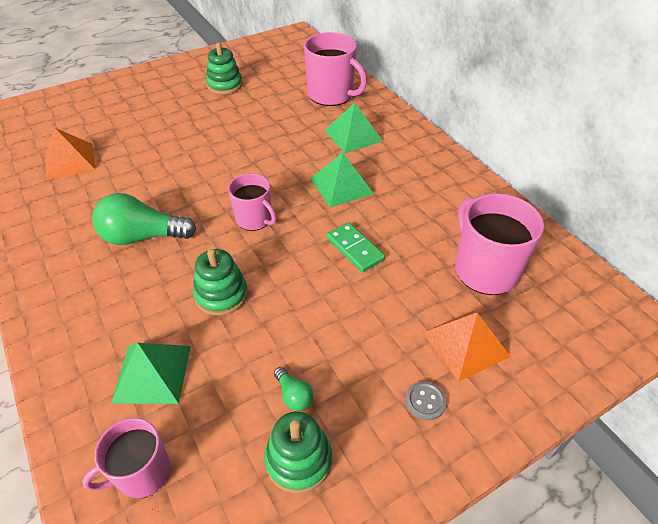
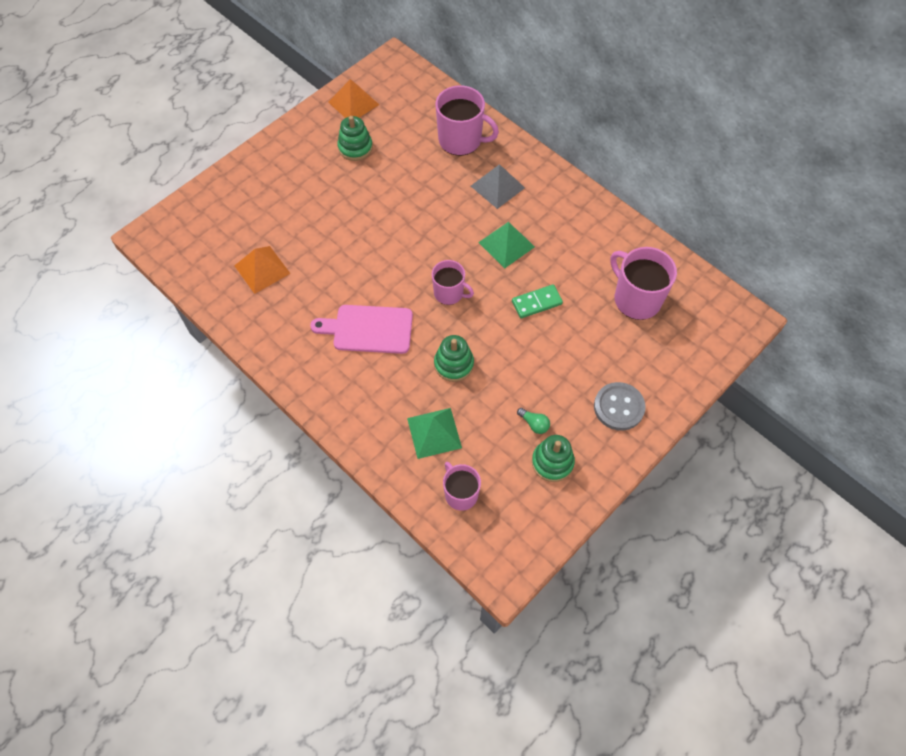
camera: 15 degrees left, 15 degrees up
(142, 472) = (460, 494): pink mug -> pink mug turned 105 degrees clockwise
(143, 236) = (368, 329): green light bulb -> pink cutting board
(353, 135) = (497, 186): green pyramid -> grey pyramid
(354, 249) = (537, 303): green domino -> green domino turned 60 degrees counterclockwise
(425, 401) = (619, 407): grey button -> grey button, size x1.89
(466, 344) = (635, 361): orange pyramid -> orange pyramid (353, 103)

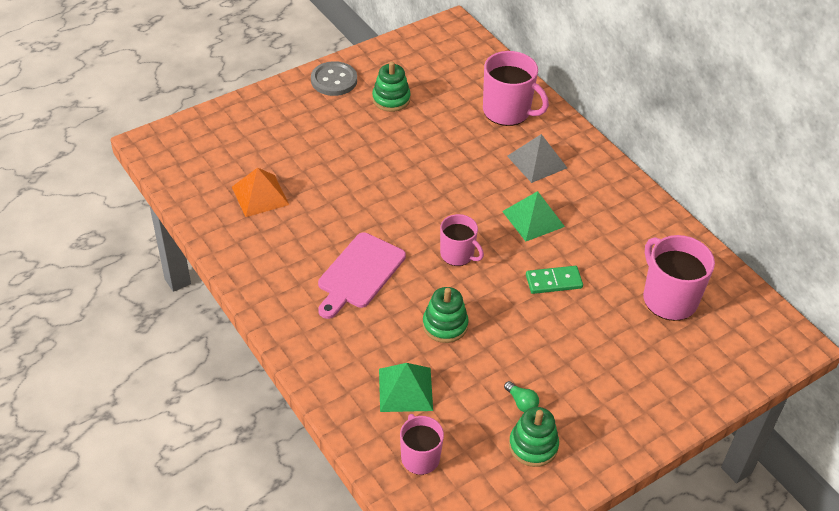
camera: 10 degrees right, 15 degrees down
(353, 103) = (400, 58): orange pyramid -> none
(368, 329) = (359, 273): pink cutting board -> pink cutting board turned 75 degrees counterclockwise
(619, 407) = (623, 404): grey button -> grey button (334, 80)

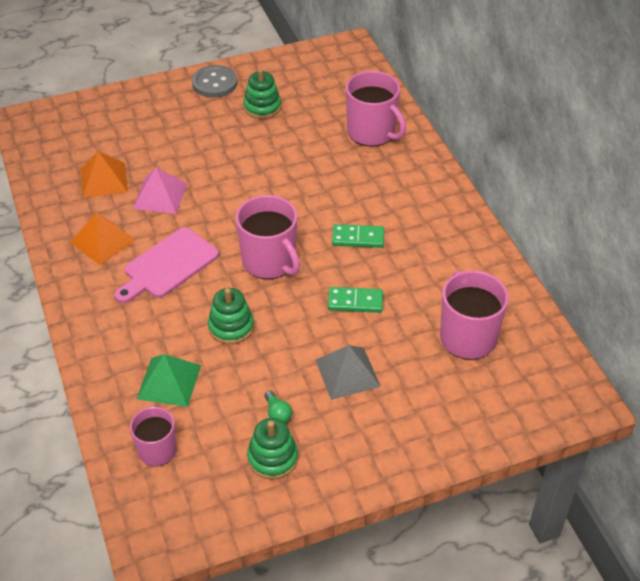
camera: 15 degrees right, 0 degrees up
(284, 258) = (102, 241): none -> orange pyramid
(324, 204) = (160, 195): none -> pink pyramid
(458, 254) = (270, 261): pink mug -> pink mug, size x1.60
(533, 219) = (358, 238): green pyramid -> green domino
(537, 161) = (383, 184): grey pyramid -> grey pyramid (347, 373)

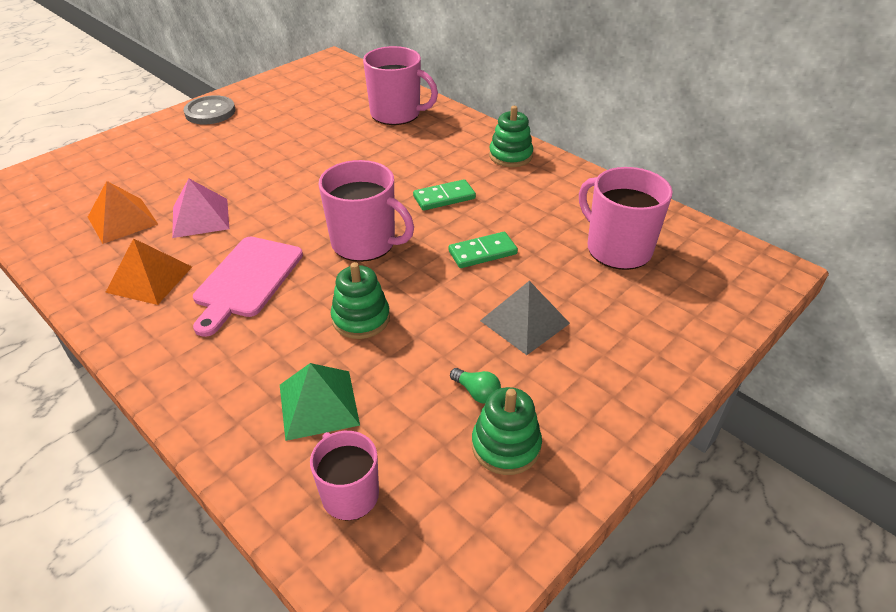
camera: 25 degrees left, 5 degrees down
(262, 107) = (273, 119): green stacking toy -> green stacking toy (510, 156)

